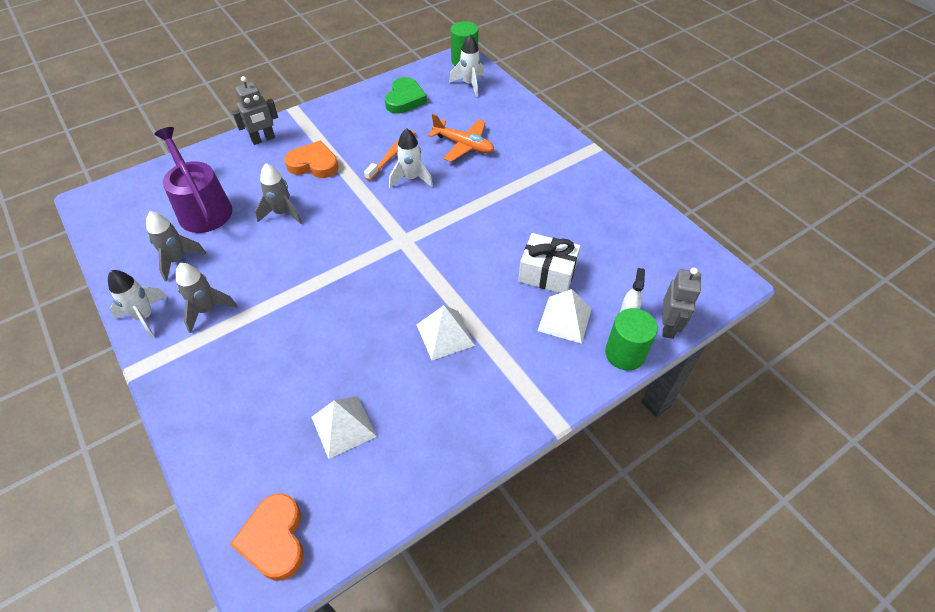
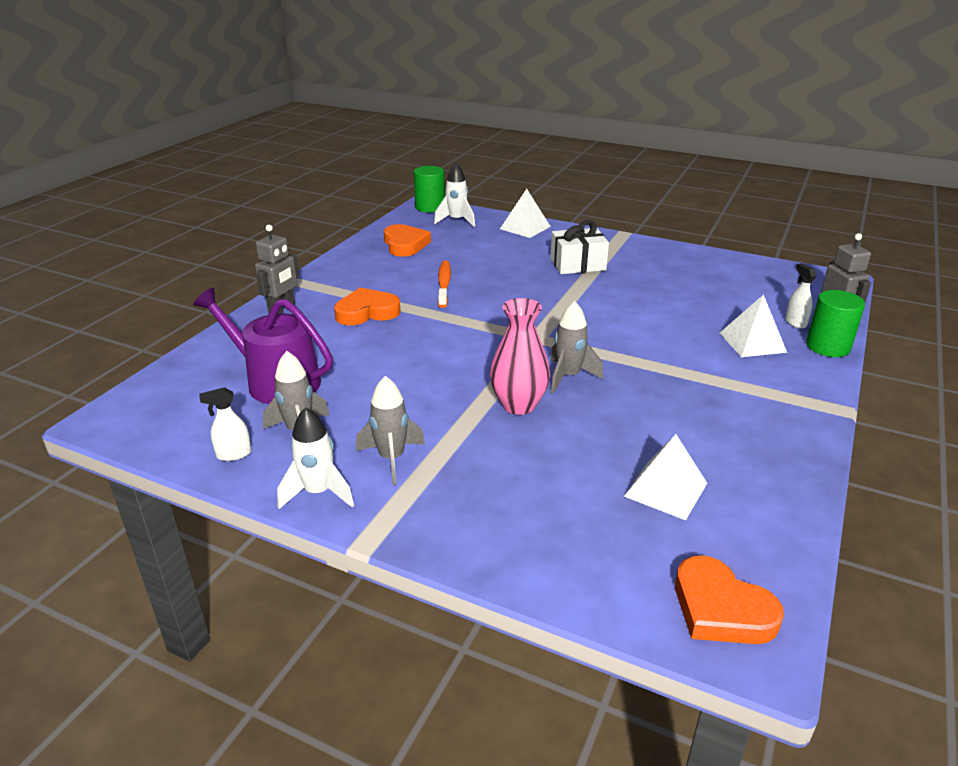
camera: 30 degrees left, 20 degrees down
(129, 262) = (233, 454): none -> white spray bottle
(282, 213) = (380, 357): grey rocket -> grey rocket (568, 377)
(326, 301) = (518, 405): none -> pink vase
(405, 99) = (405, 244): green heart -> orange heart
(411, 178) = (485, 294): white rocket -> none
(445, 335) = (667, 388): white pyramid -> white pyramid (525, 227)
(463, 145) = (506, 260): orange plane -> none
(547, 273) = (697, 319): white gift -> white gift (577, 264)

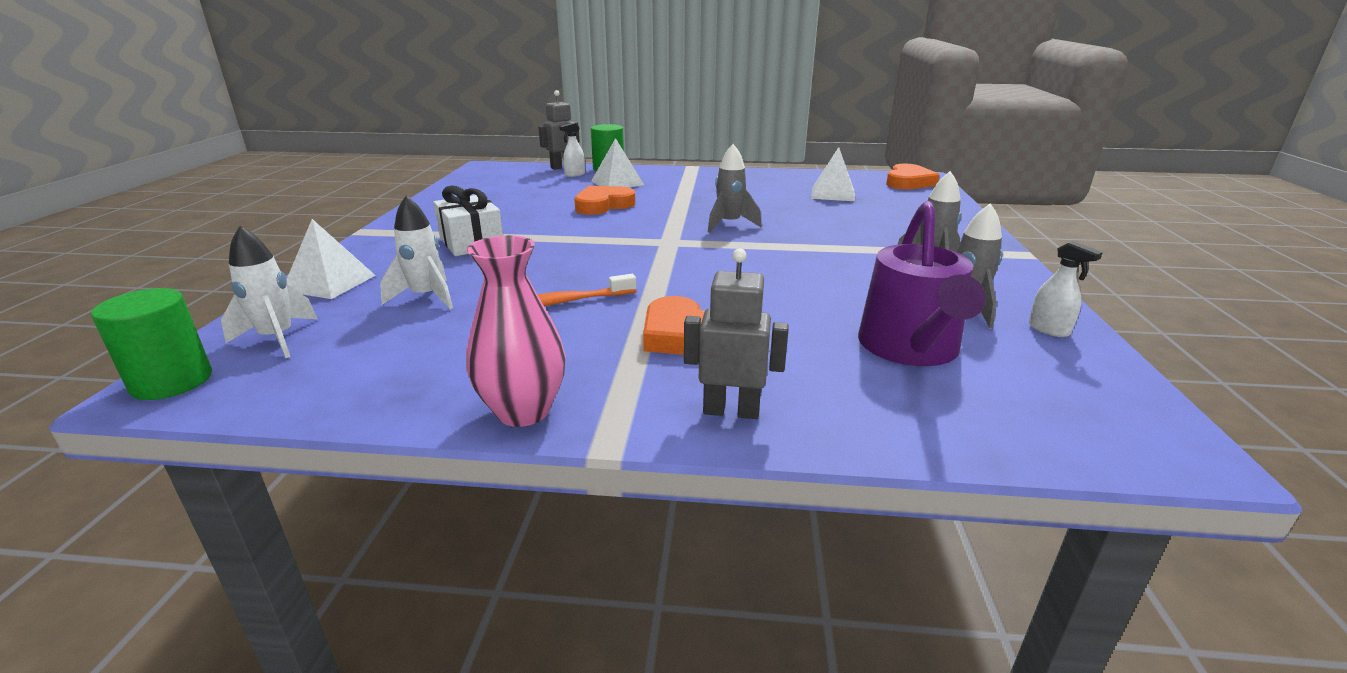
camera: 110 degrees left, 5 degrees down
(318, 493) = (1014, 279): white rocket -> white rocket (426, 297)
(405, 244) = (402, 363): orange heart -> orange heart (603, 205)
(518, 405) = (793, 234): pink vase -> pink vase (523, 411)

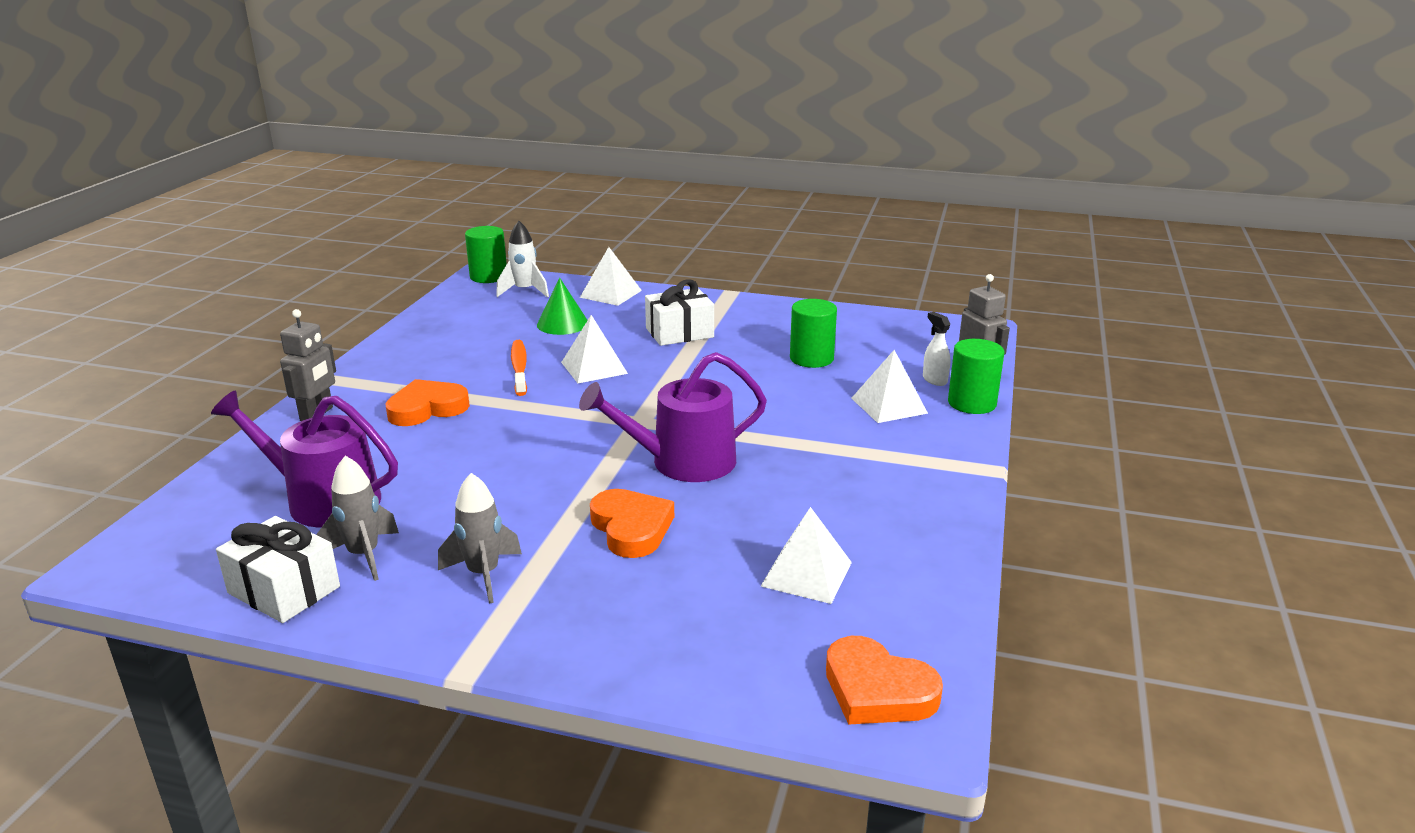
camera: 100 degrees right, 0 degrees up
(426, 297) = (562, 324): white rocket -> green cone
(523, 411) = (377, 356): pink vase -> none
(537, 200) = (811, 358): none -> green cylinder
(559, 268) = (594, 368): none -> white pyramid
(603, 205) = (784, 393): orange heart -> orange heart (631, 528)
(729, 224) = (683, 462): grey rocket -> purple watering can
(1049, 329) = (284, 590): white spray bottle -> white gift

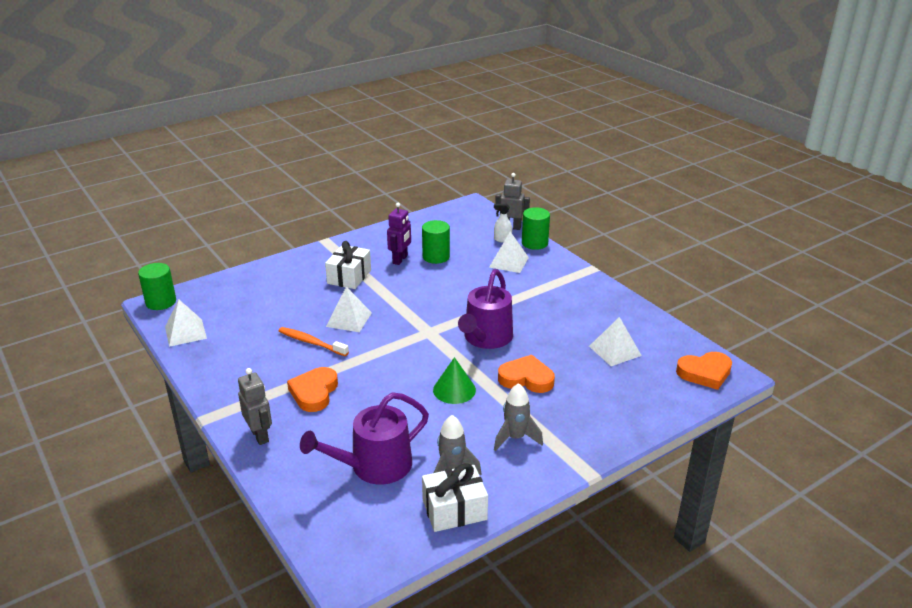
camera: 50 degrees left, 5 degrees up
(525, 291) = (207, 299): white rocket -> none
(562, 324) = (276, 306): green cone -> green cone (454, 390)
(610, 293) = (263, 274): white pyramid -> white pyramid (185, 332)
(766, 342) = (400, 259): none -> purple robot

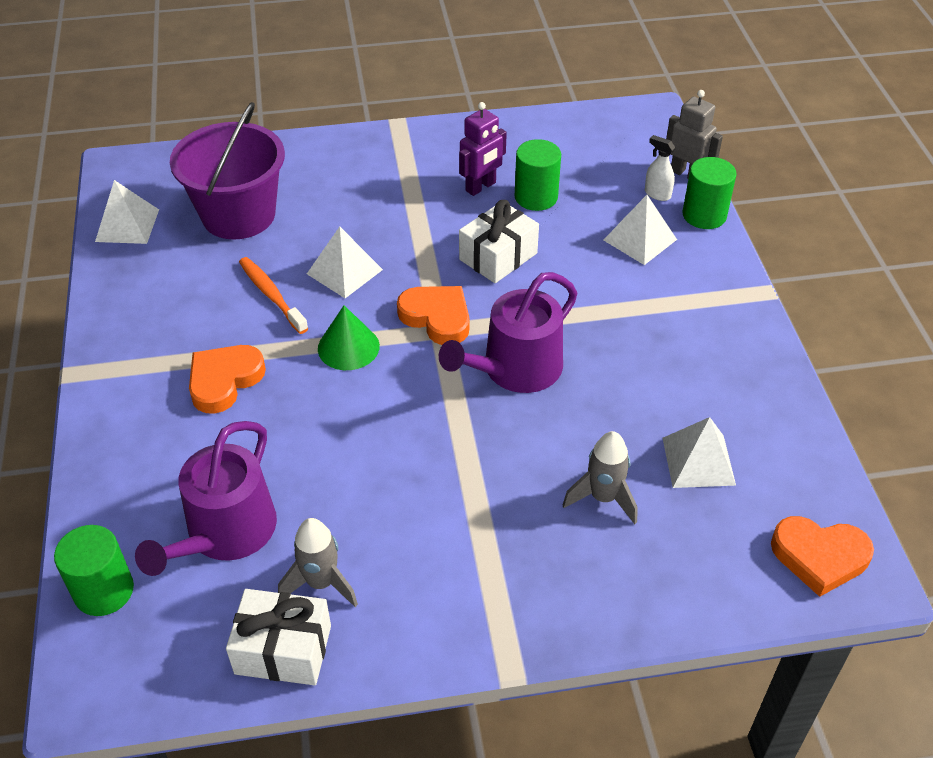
camera: 25 degrees right, 15 degrees up
(161, 302) = (127, 165): green cylinder -> green cylinder (104, 590)
(258, 309) = (238, 215): none -> purple bucket
(260, 435) = (116, 426): grey robot -> none
(349, 277) = (390, 196): white gift -> white gift (498, 256)
(374, 466) = (225, 533): purple watering can -> purple watering can turned 60 degrees counterclockwise
(454, 390) = (412, 445): green cone -> green cone (348, 347)
(515, 438) = (444, 562): grey rocket -> grey rocket (603, 498)
(526, 378) = (528, 463): orange heart -> orange heart (437, 317)

